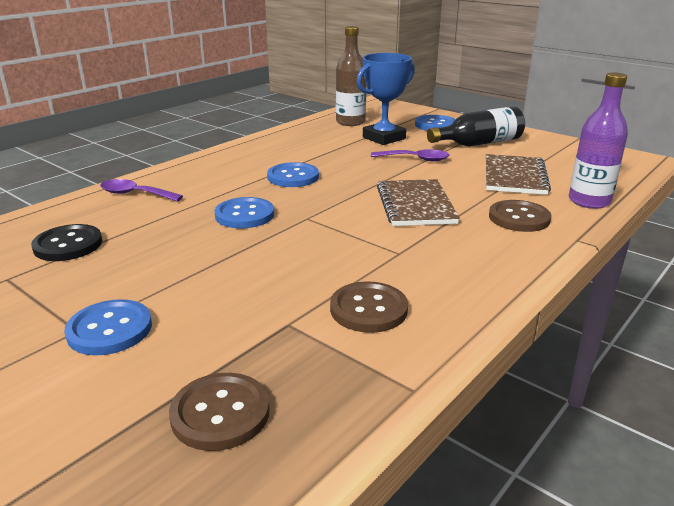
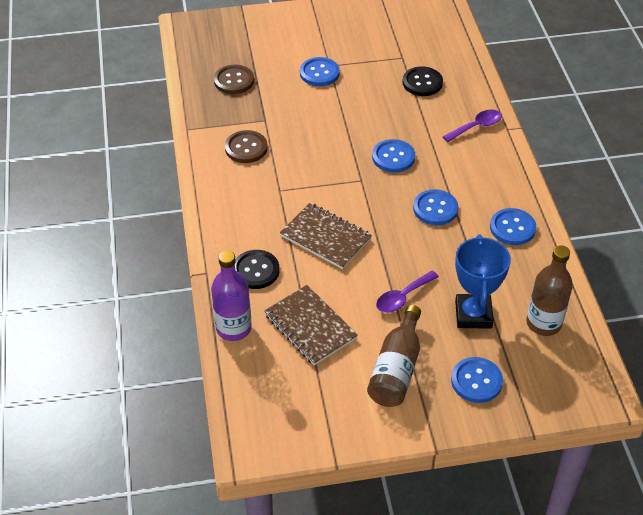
camera: 130 degrees right, 20 degrees up
(269, 149) = (512, 228): none -> blue button
(479, 143) = (396, 369): black bottle -> brown bottle
(519, 218) = (256, 270): brown button -> black button

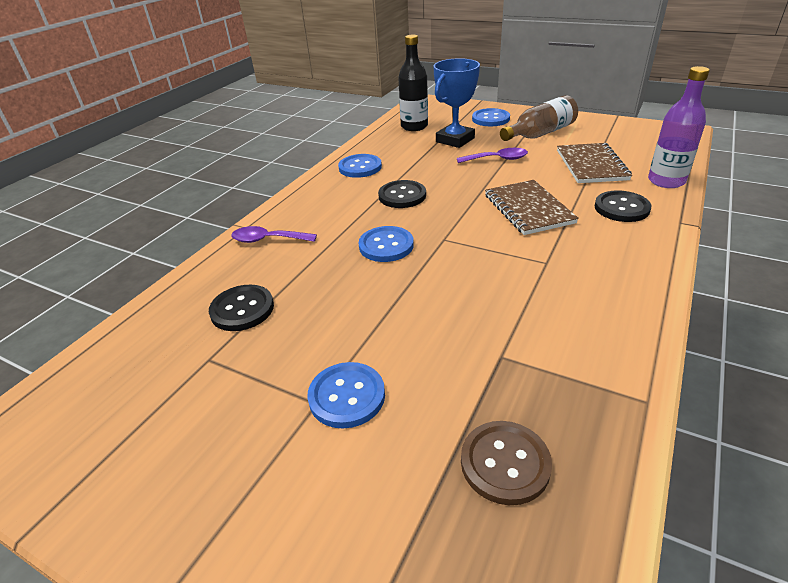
camera: 140 degrees left, 10 degrees down
(246, 148) = (559, 327): brown button -> none
(435, 209) = (402, 196): blue button -> black button
(543, 323) = (414, 126): brown bottle -> black bottle

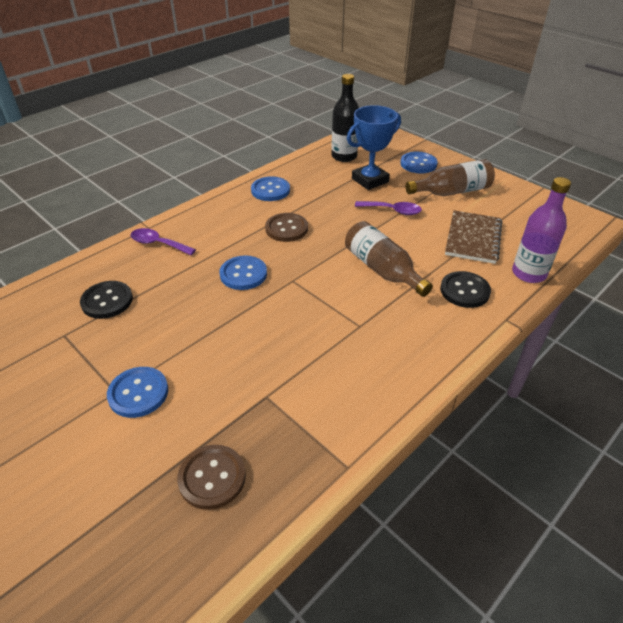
camera: 15 degrees right, 5 degrees up
(402, 196) = (286, 229): black button -> brown button
(528, 209) = (382, 270): brown notebook -> brown bottle

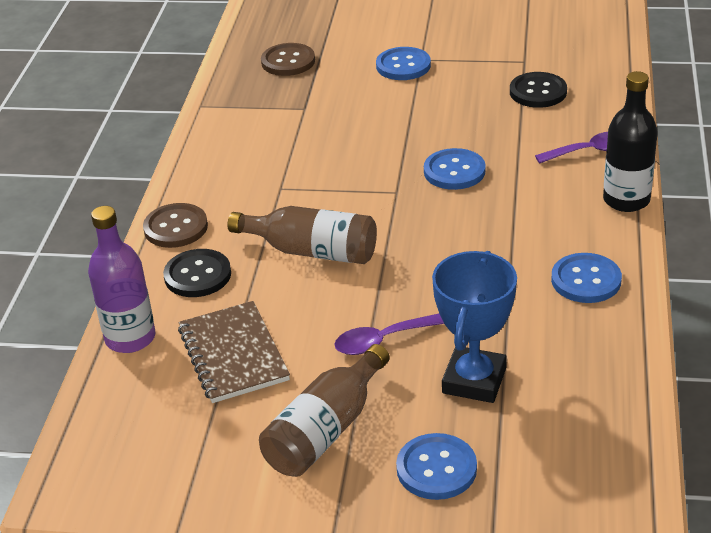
camera: 145 degrees right, 5 degrees down
(286, 229) = (483, 240): brown button -> brown button (176, 227)
(344, 156) = (577, 410): black bottle -> black bottle (626, 200)

